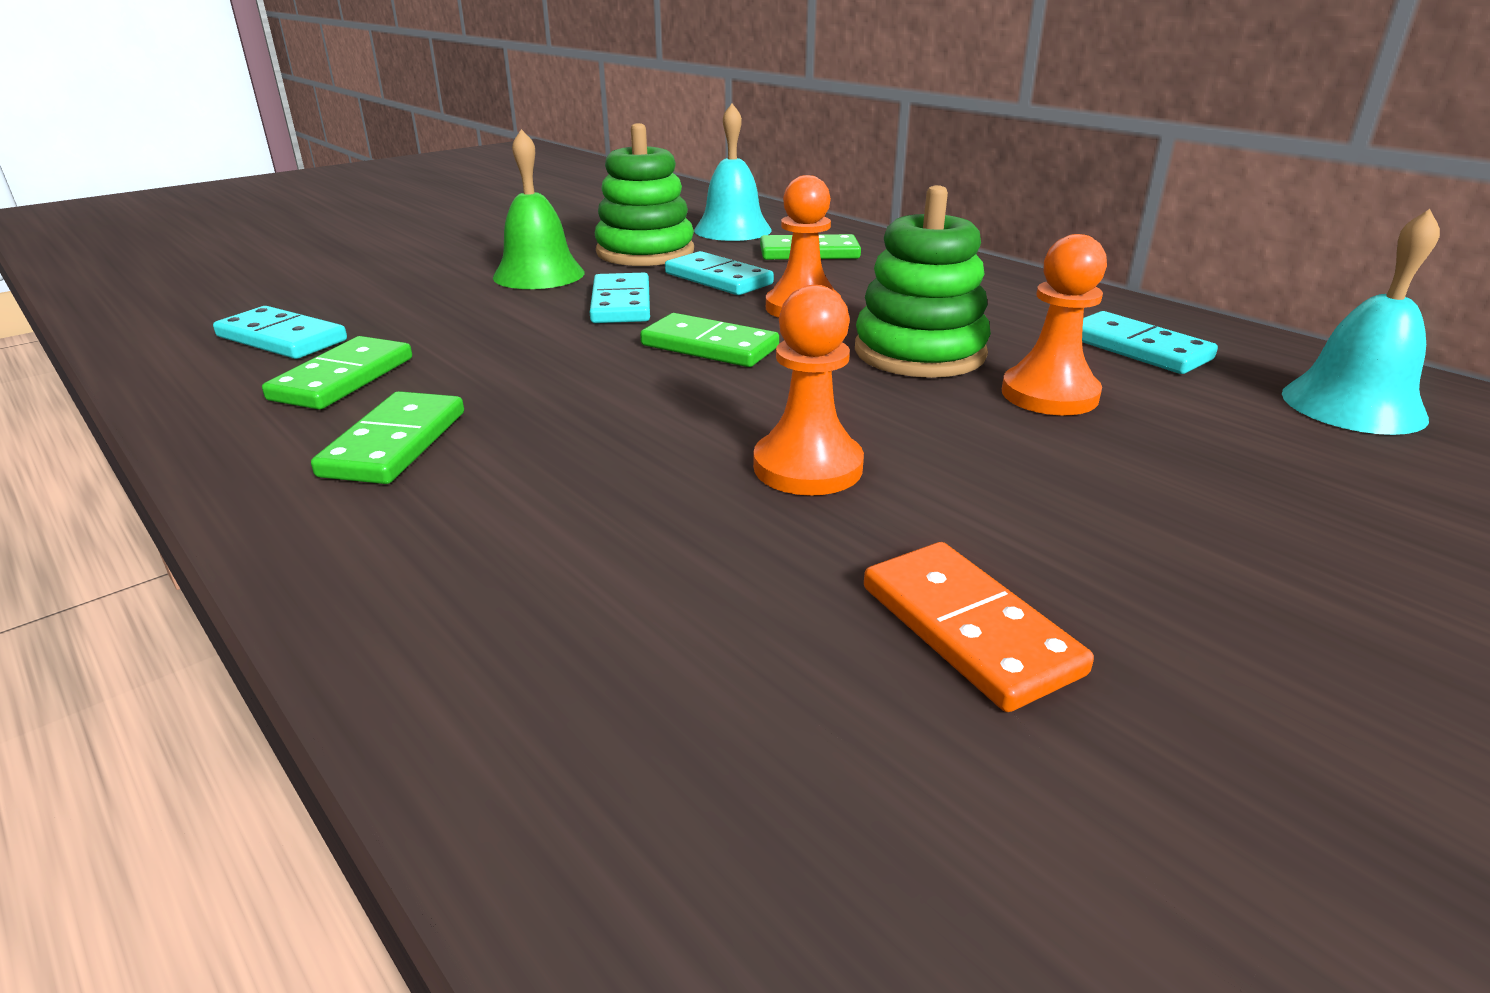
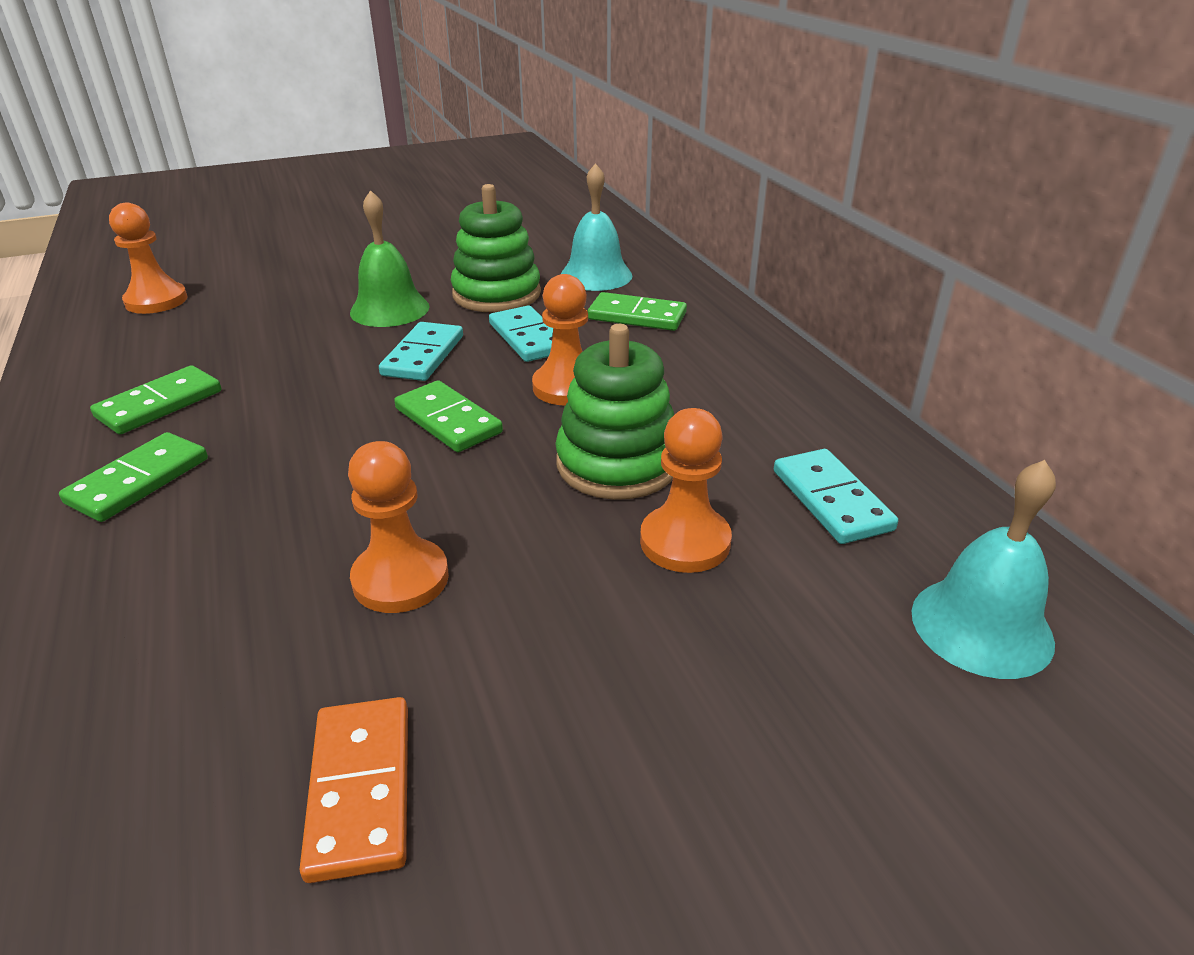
camera: 20 degrees right, 5 degrees up
(231, 297) = (156, 301): none -> orange pawn
(281, 339) = (154, 352): turquoise domino -> none

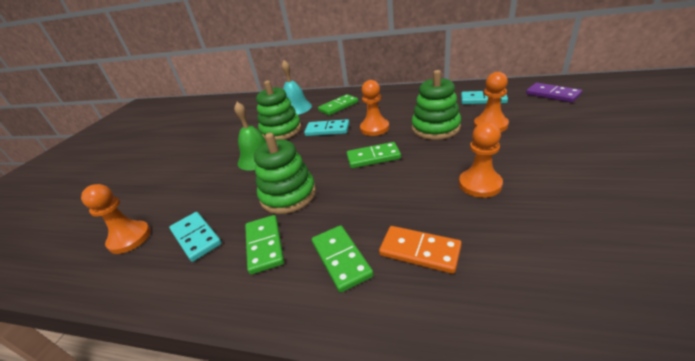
camera: 50 degrees left, 0 degrees up
(291, 377) = (288, 195): none -> green stacking toy
(361, 789) = (603, 210): orange domino -> orange domino (419, 251)
(423, 356) = (312, 155): turquoise domino -> turquoise domino (196, 237)
(981, 626) = (552, 94): turquoise bell -> purple domino

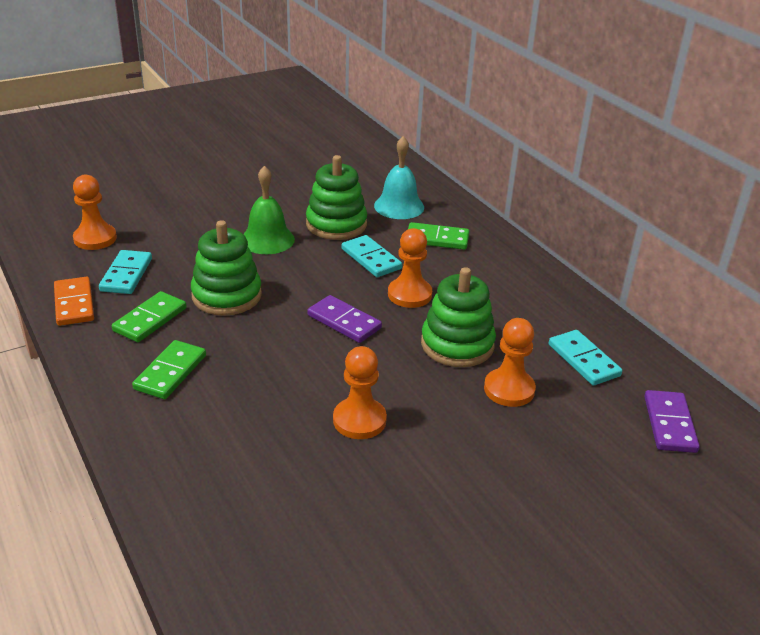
camera: 40 degrees right, 0 degrees up
(373, 157) = (344, 322): green domino -> purple domino
(419, 251) = (218, 415): orange domino -> orange domino (74, 304)

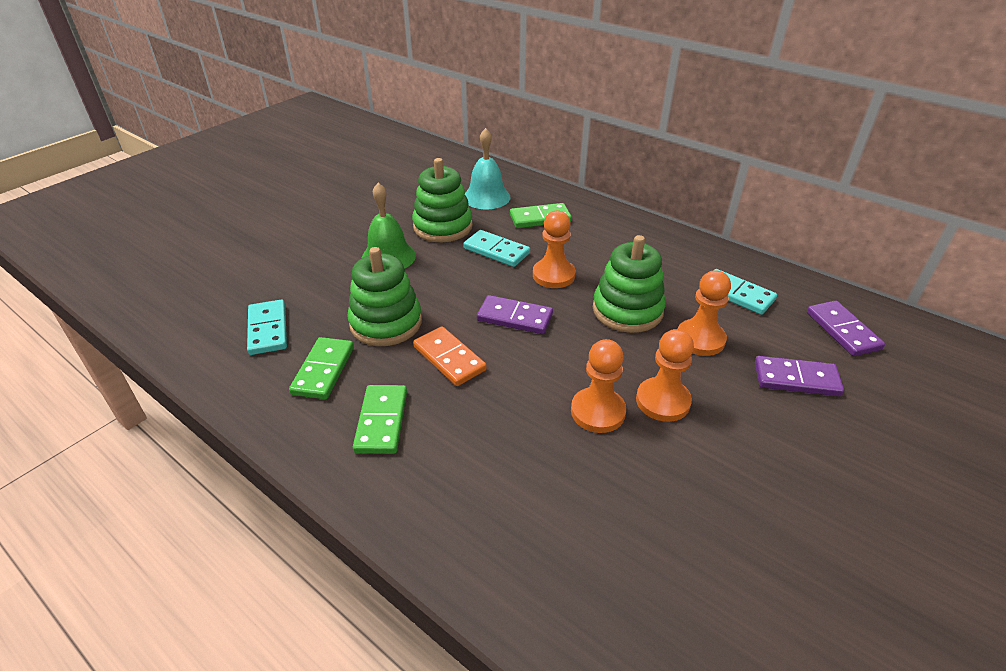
camera: 20 degrees left, 5 degrees up
(74, 304) = (229, 377): orange domino -> orange domino (449, 358)
(95, 238) = (209, 300): orange pawn -> orange pawn (662, 401)
(577, 451) = (796, 379): none -> purple domino

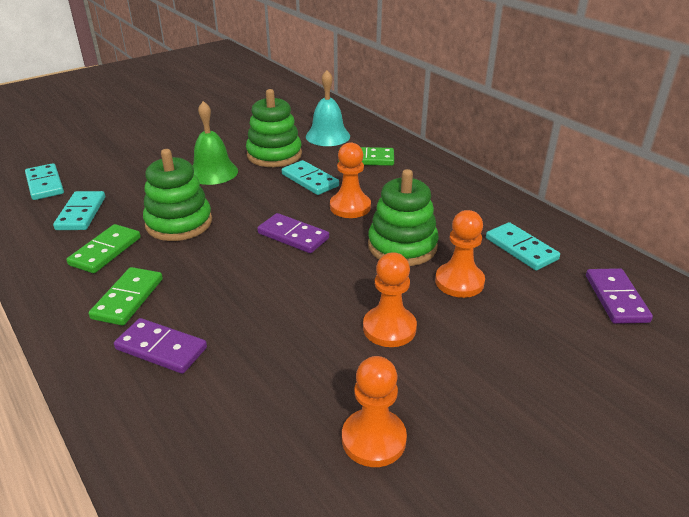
camera: 15 degrees right, 5 degrees down
(202, 300) = (45, 184): none -> turquoise domino
(449, 358) = (215, 259): orange domino -> none
(597, 412) = (321, 326): orange pawn -> orange pawn (373, 439)
(796, 379) = (538, 333): purple domino -> purple domino (161, 348)

